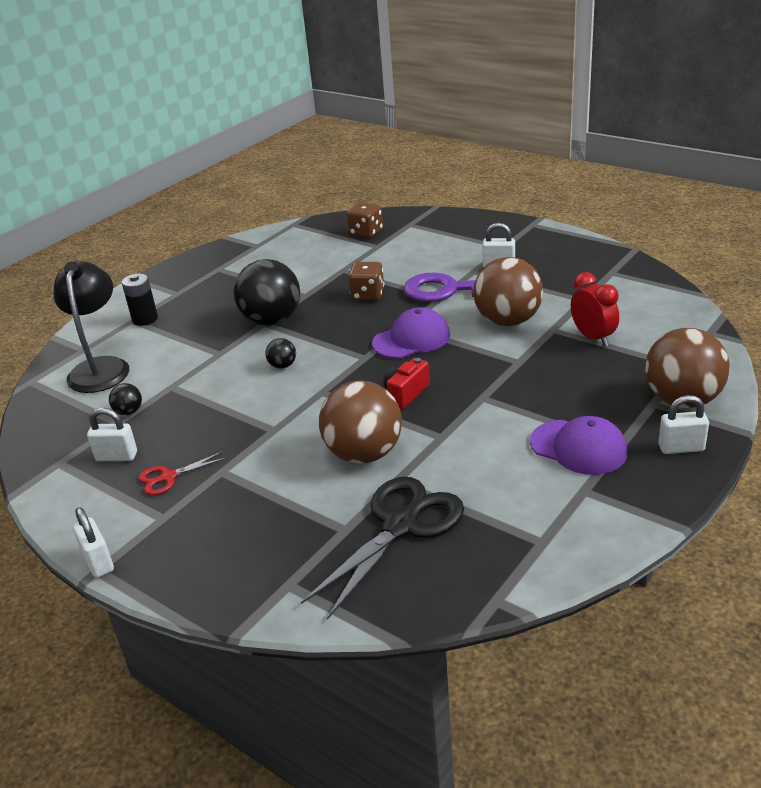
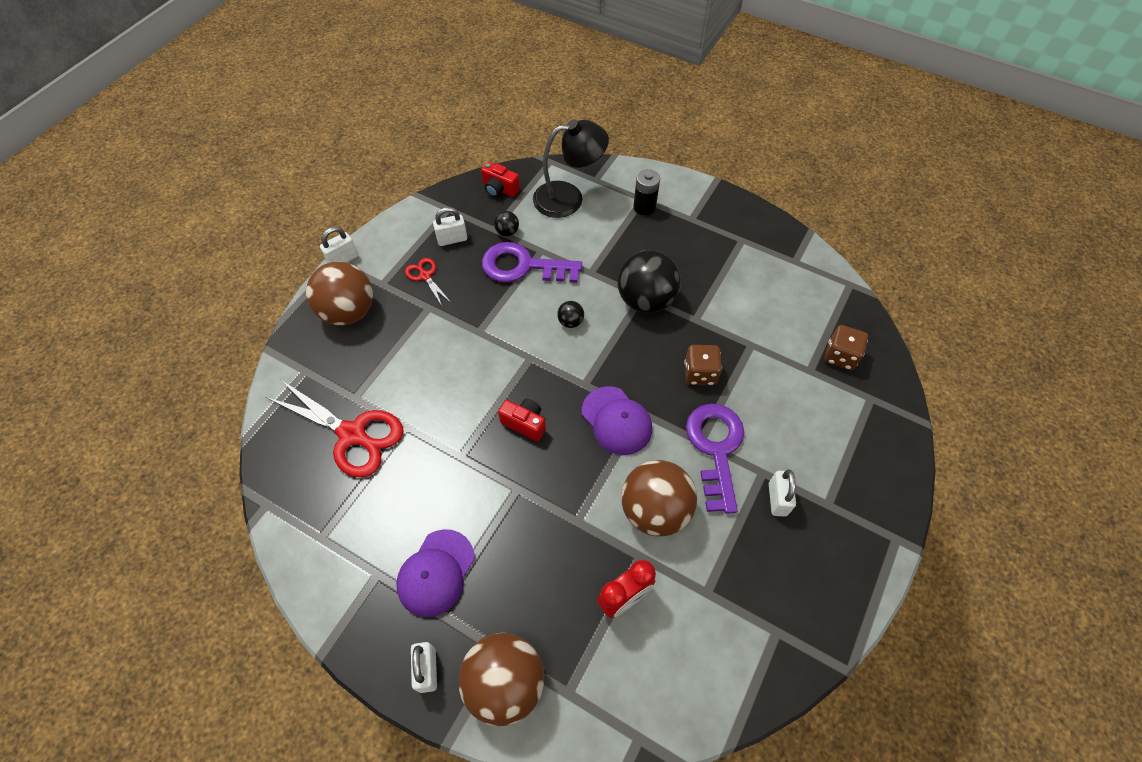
camera: 80 degrees right, 25 degrees up
(52, 419) = (499, 189): none -> red camera
(117, 456) = (452, 239): white padlock -> white padlock turned 75 degrees clockwise
(190, 398) = (523, 266): none -> purple key
(364, 454) = (441, 400): brown ball -> brown ball (348, 312)
(400, 526) = (352, 434): black scissors -> red scissors

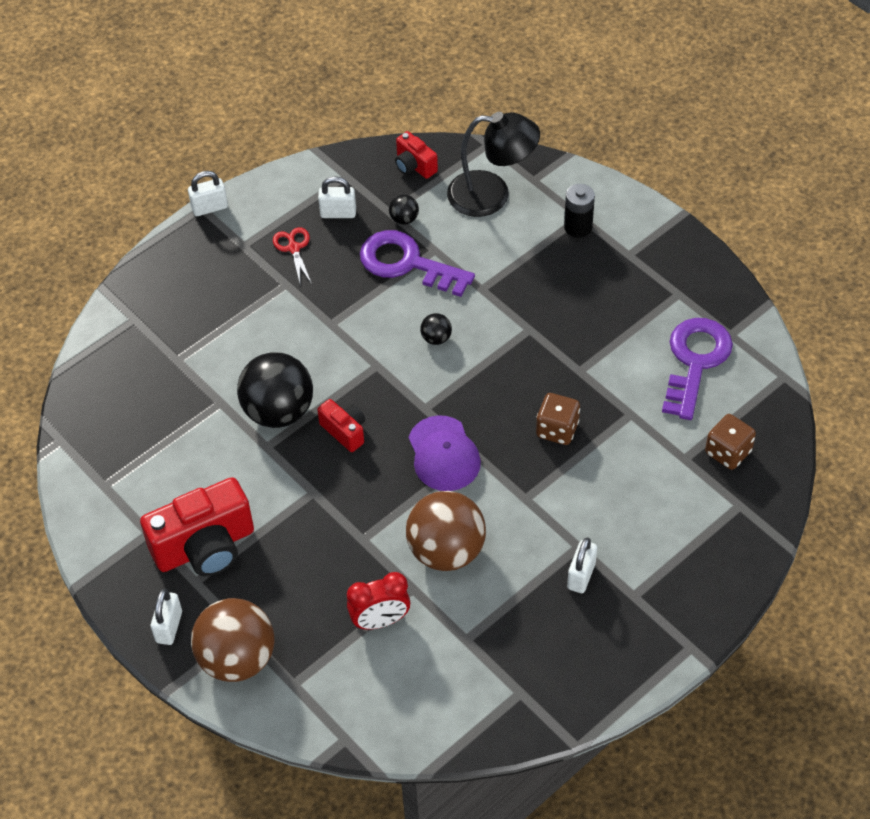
camera: 20 degrees right, 5 degrees down
(348, 312) = (198, 268): brown ball -> none
(352, 434) = (164, 396): red scissors -> none
(436, 572) = (205, 547): purple cap -> red camera
(646, 300) = (531, 335): black ball -> black ball (278, 411)
(715, 449) = (538, 510): purple key -> purple key (695, 362)

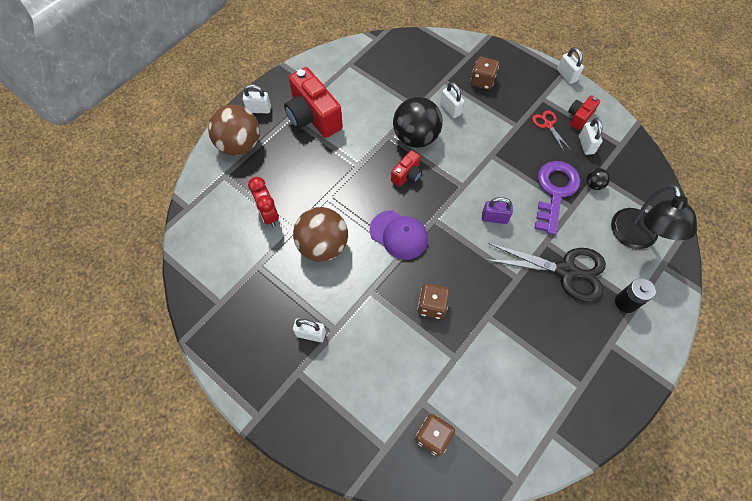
camera: 80 degrees right, 10 degrees up
(192, 311) = (482, 81): none -> brown dice
(236, 360) = (450, 109): none -> white padlock
(294, 248) = (548, 125): red scissors -> red scissors turned 90 degrees counterclockwise
(414, 166) = (645, 184): red camera -> red camera (579, 117)
(436, 338) = (494, 218): black ball -> purple padlock
(443, 454) = (399, 235): purple cap -> purple cap turned 120 degrees counterclockwise
(527, 276) = (566, 271): none -> black scissors
(695, 362) = (516, 404): purple key -> none

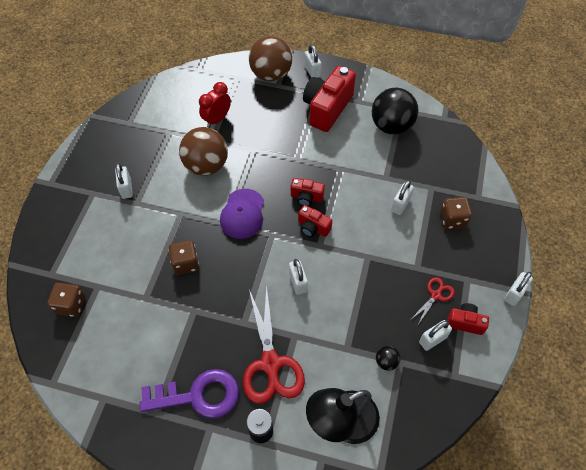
camera: 65 degrees right, 5 degrees down
(416, 137) = (351, 189): black ball -> black ball (391, 126)
(442, 183) = (313, 228): none -> red camera
(494, 218) = (298, 282): purple padlock -> white padlock
(555, 192) = (356, 326): purple key -> purple key (198, 395)
(566, 271) = (270, 363): black scissors -> red scissors

